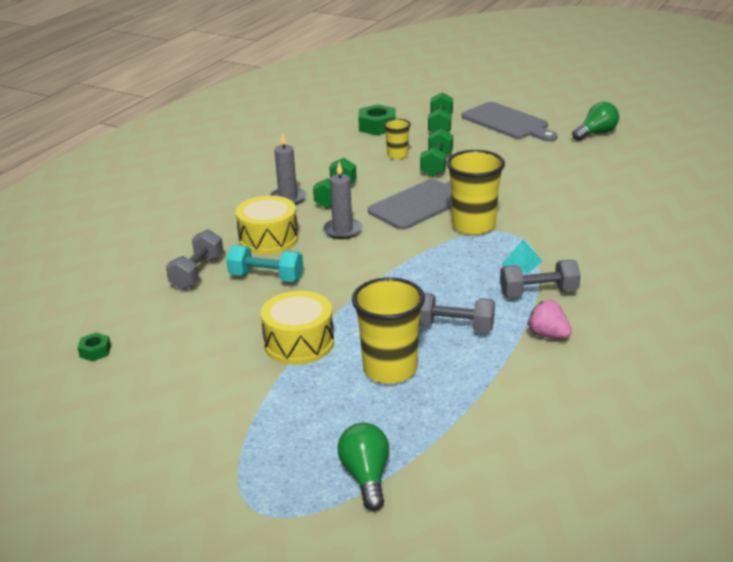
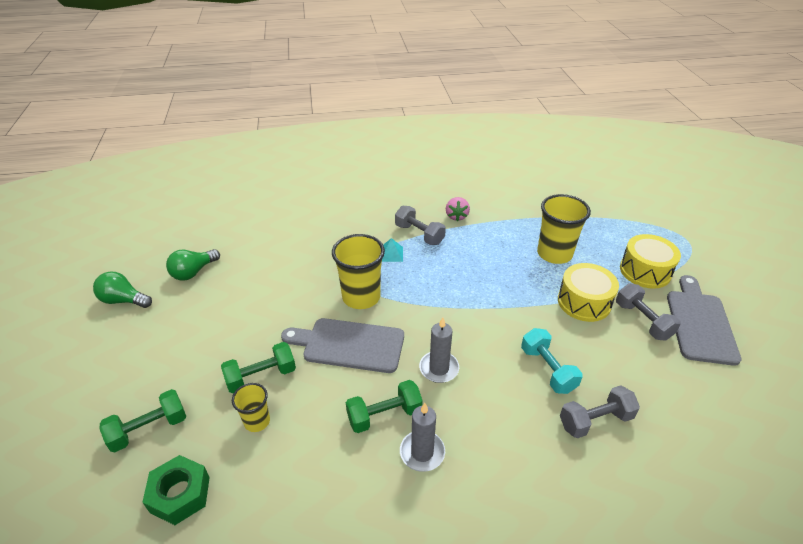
camera: 130 degrees left, 10 degrees up
(95, 351) = (732, 400): green nut -> none
(268, 239) = (501, 410): yellow drum -> yellow drum (645, 271)
(366, 476) = (625, 224): green light bulb -> green light bulb (193, 272)
(453, 327) = (490, 250): grey dumbbell -> grey dumbbell (642, 321)
(507, 122) = (117, 374): grey cutting board -> grey cutting board (700, 323)

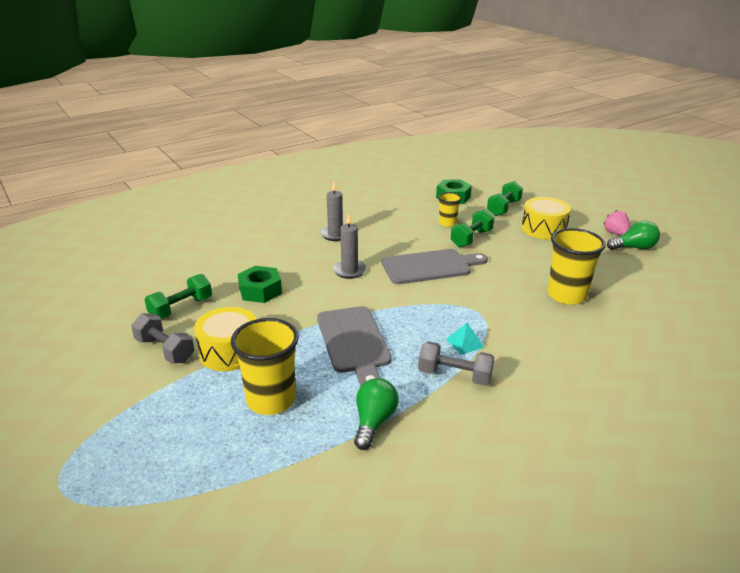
camera: 155 degrees right, 10 degrees down
(193, 272) = (621, 276): green light bulb -> green light bulb (374, 422)
(361, 297) = (454, 297): yellow cup -> yellow cup (566, 295)
(384, 415) = (371, 242): green dumbbell -> green dumbbell (181, 308)
(456, 216) = (427, 418): pink strawberry -> pink strawberry (615, 234)
(547, 369) = (260, 291): turquoise dumbbell -> green nut
(595, 420) = (219, 272): grey dumbbell -> none
(645, 271) = (147, 411): yellow drum -> yellow drum (543, 229)
(700, 323) = (99, 364): grey cutting board -> grey cutting board (353, 342)

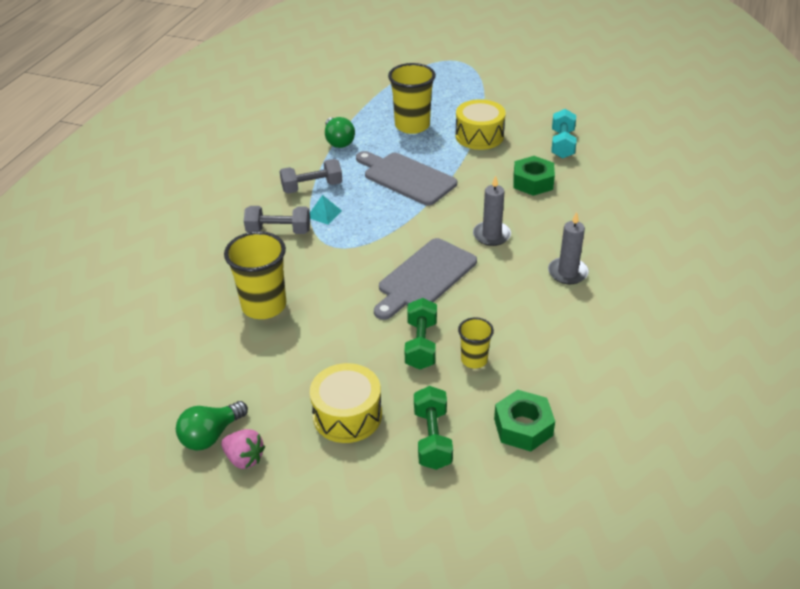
camera: 145 degrees right, 10 degrees up
(165, 350) = (520, 119): grey dumbbell -> grey dumbbell (279, 231)
(181, 308) = (562, 144): green dumbbell -> turquoise dumbbell

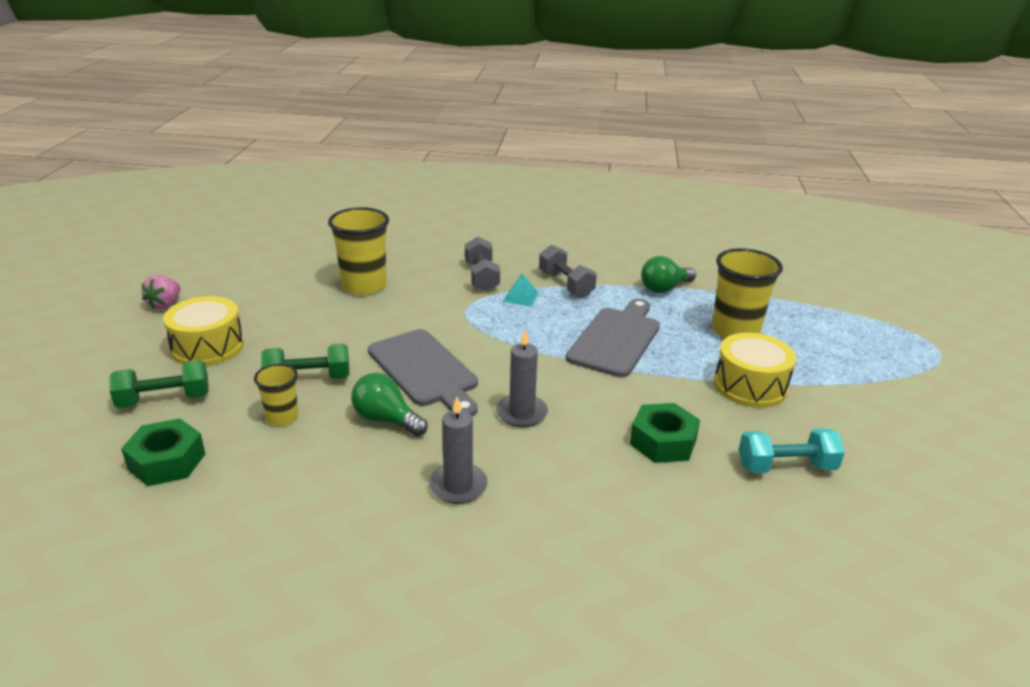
camera: 75 degrees right, 10 degrees down
(211, 435) = (196, 287): green light bulb -> green light bulb (386, 420)
(424, 277) = (424, 370): grey cutting board -> grey cutting board turned 150 degrees counterclockwise

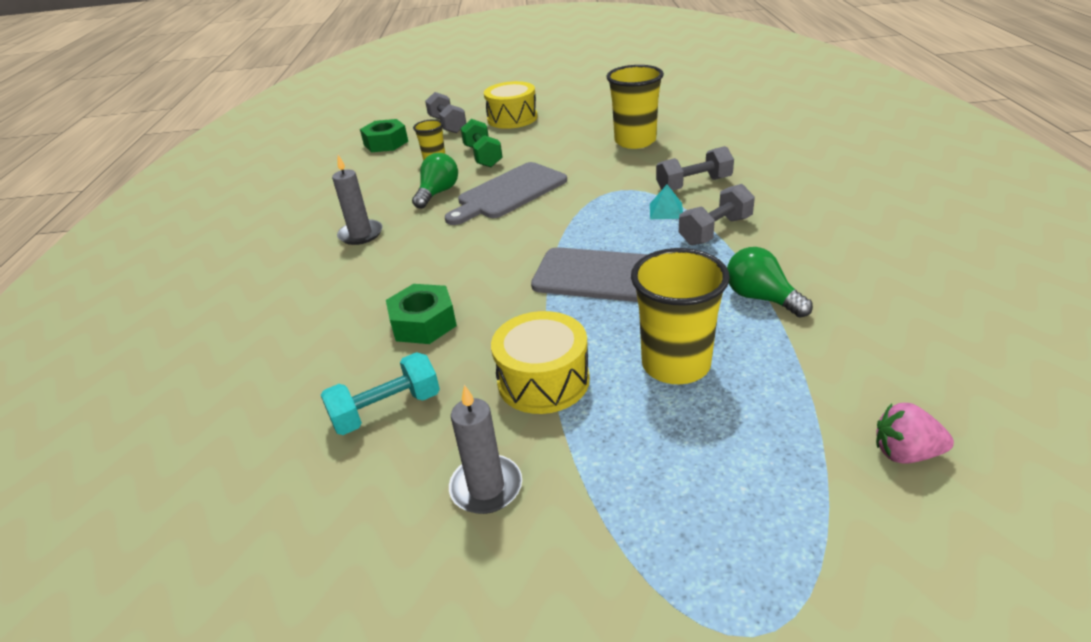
camera: 85 degrees right, 5 degrees up
(164, 400) = (447, 125): green dumbbell -> grey dumbbell
(165, 305) = (561, 93): pink strawberry -> pink strawberry (905, 453)
(521, 413) = (457, 244): grey candle -> grey candle (486, 487)
(786, 467) = (386, 410): turquoise dumbbell -> turquoise dumbbell turned 75 degrees clockwise

